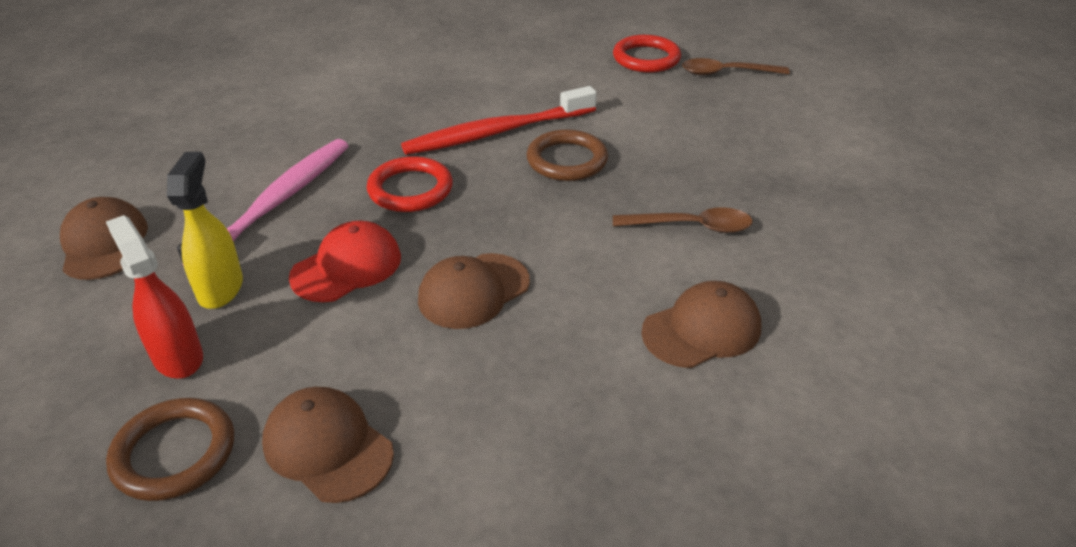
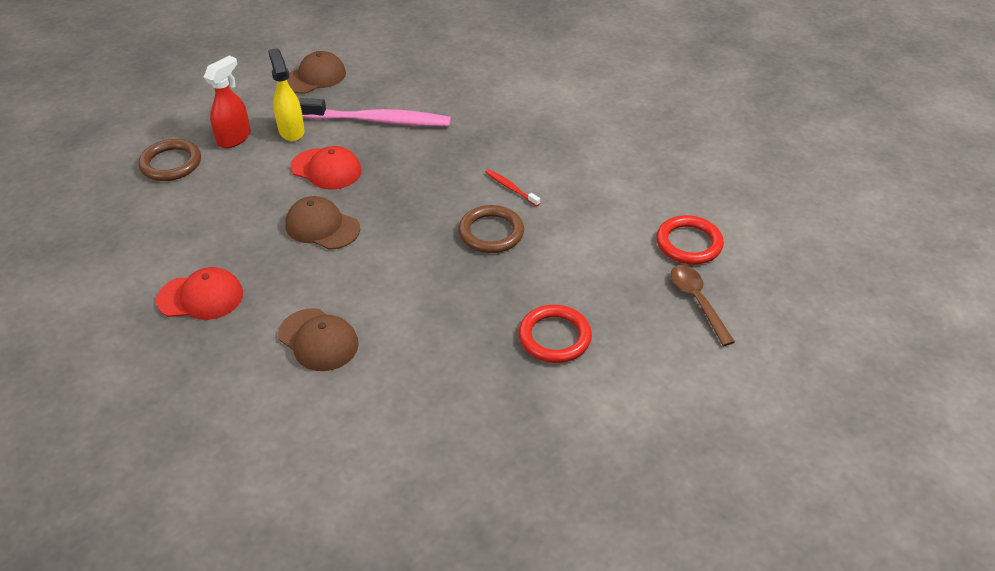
camera: 70 degrees right, 5 degrees up
(221, 288) = (291, 131): yellow spray bottle -> yellow spray bottle turned 90 degrees counterclockwise
(327, 447) = (184, 210): brown cap -> none
(410, 189) = (417, 169): red ring -> red ring (554, 337)
(498, 132) = (511, 188): red toothbrush -> red toothbrush, size x0.44
(563, 448) = (201, 297): none -> red cap
(691, 226) = (434, 316): brown spoon -> none

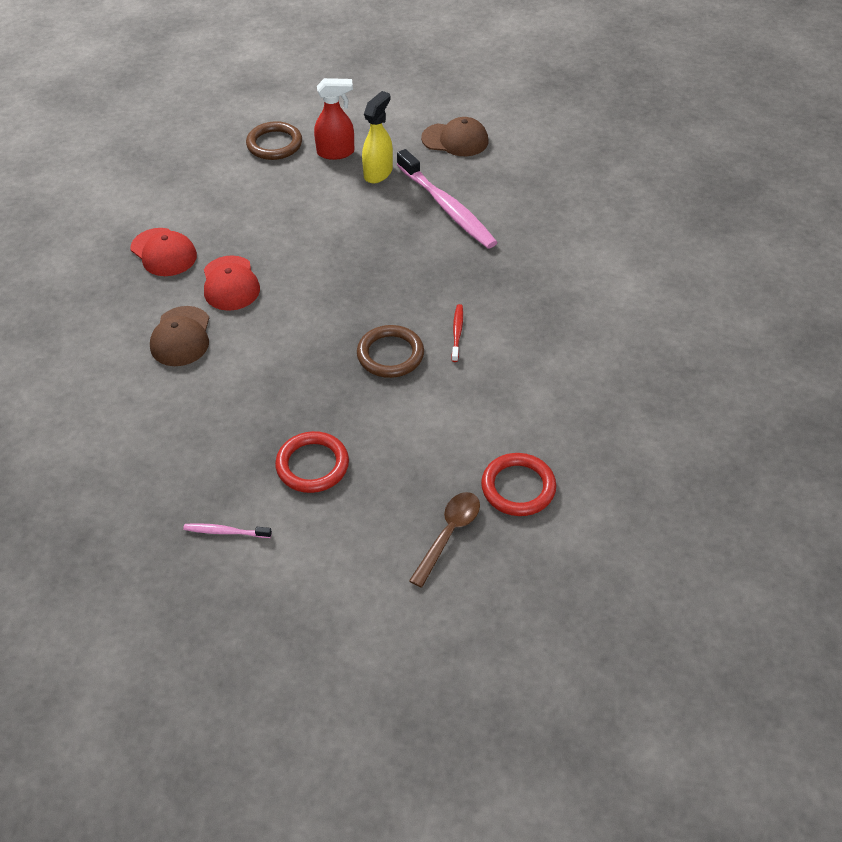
camera: 50 degrees right, 5 degrees up
(322, 227) = (294, 260): brown cap -> none
(326, 169) = (358, 219): red cap -> red cap (230, 284)
(570, 427) = (226, 532): none -> pink toothbrush

